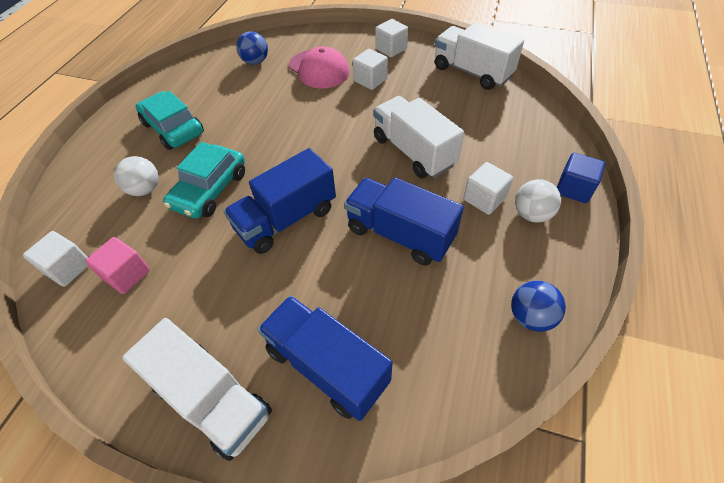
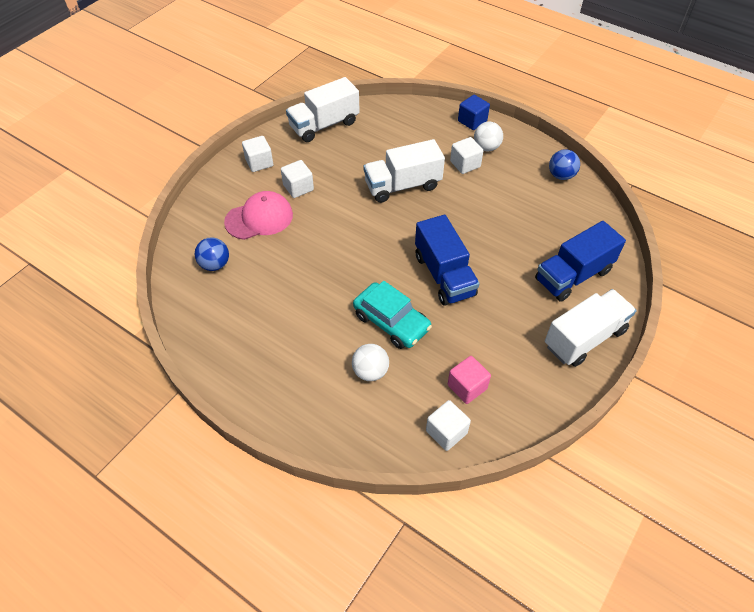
camera: 75 degrees left, 0 degrees up
(173, 128) = (290, 344): turquoise car -> none
(400, 234) = (481, 215): blue truck -> none

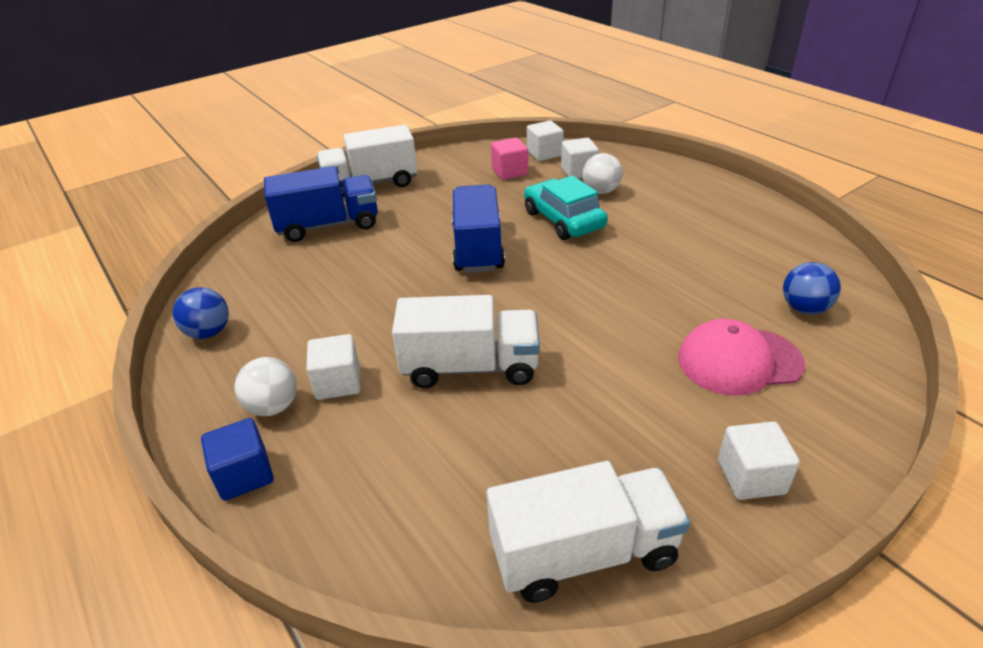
camera: 160 degrees left, 15 degrees down
(298, 187) = (664, 402): white cube -> white cube (578, 172)

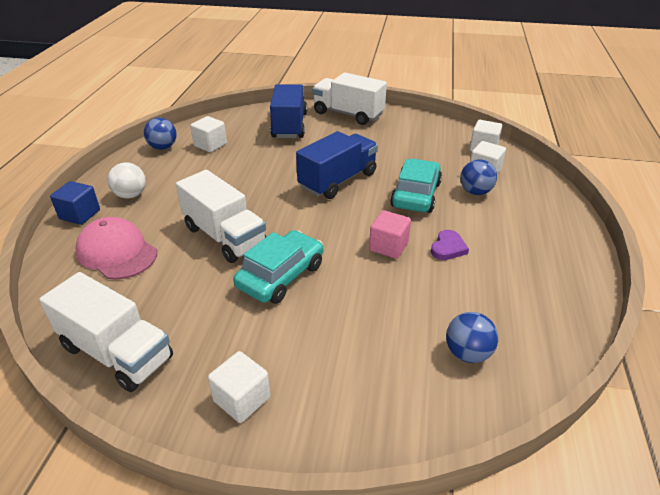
camera: 45 degrees right, 0 degrees up
(328, 225) = (289, 125): blue truck -> blue truck turned 120 degrees counterclockwise
(338, 382) = (166, 203): white cube -> white cube (210, 145)
(510, 172) = (438, 148): pink cube -> pink cube (388, 246)
(587, 359) = (281, 276): none -> turquoise car
(601, 191) = (475, 192): white ball -> blue ball
(660, 245) = (448, 248): none -> purple heart
(739, 361) = (358, 344): pink cap -> pink cap (117, 252)

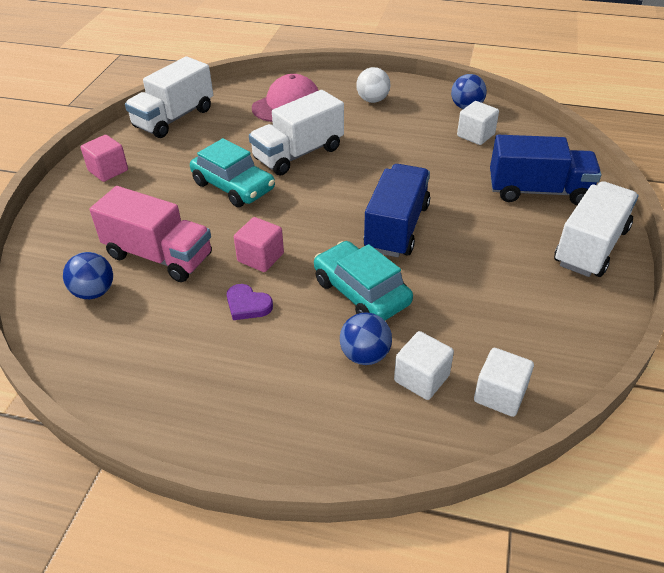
camera: 95 degrees right, 5 degrees up
(80, 214) = (343, 81): blue cube -> none
(242, 399) = (108, 170): white cube -> pink cube
(338, 181) = (396, 227): blue truck -> blue truck turned 120 degrees counterclockwise
(401, 313) = (159, 256): none -> pink truck
(415, 195) = (361, 292): turquoise car -> turquoise car turned 150 degrees counterclockwise

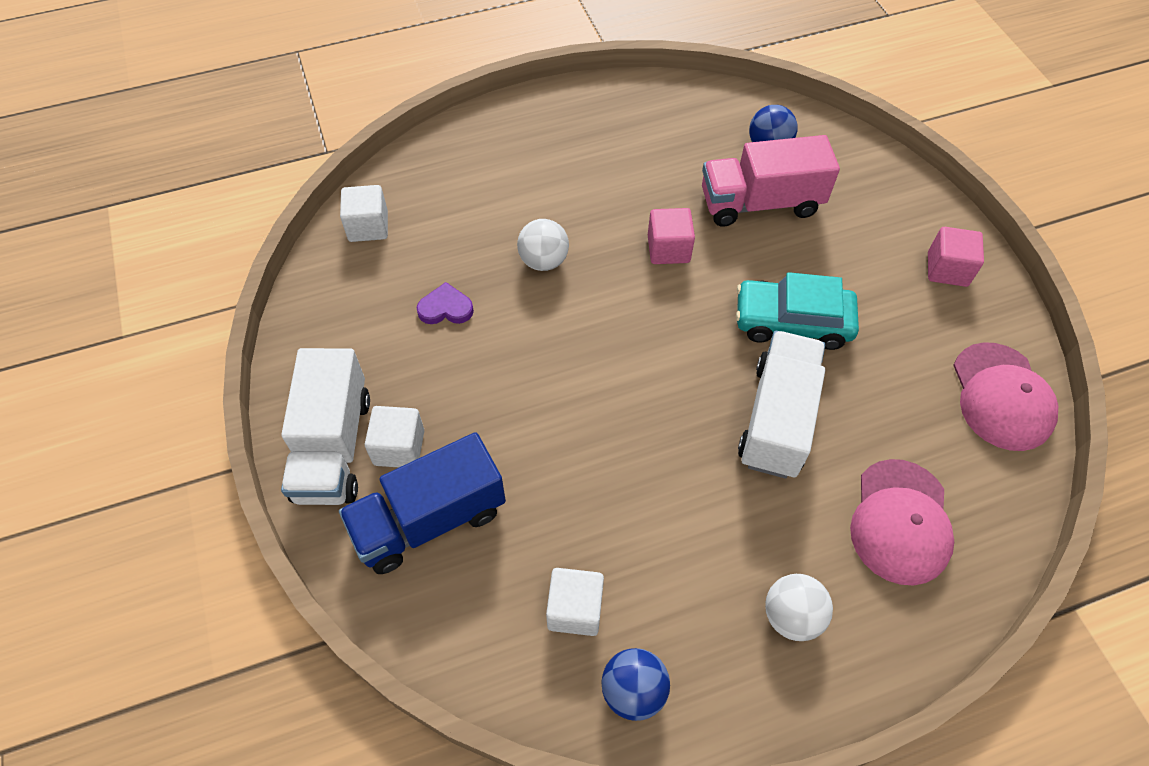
camera: 145 degrees right, 15 degrees up
(174, 118) = (1001, 396): white truck -> pink cap
(247, 305) = (631, 199): purple heart -> purple heart (445, 308)
(361, 292) = (543, 261): turquoise car -> white ball
(365, 355) = (497, 206): blue ball -> none
(396, 227) = (565, 359): blue truck -> none
(421, 378) = (438, 209): white cube -> white cube (399, 447)

